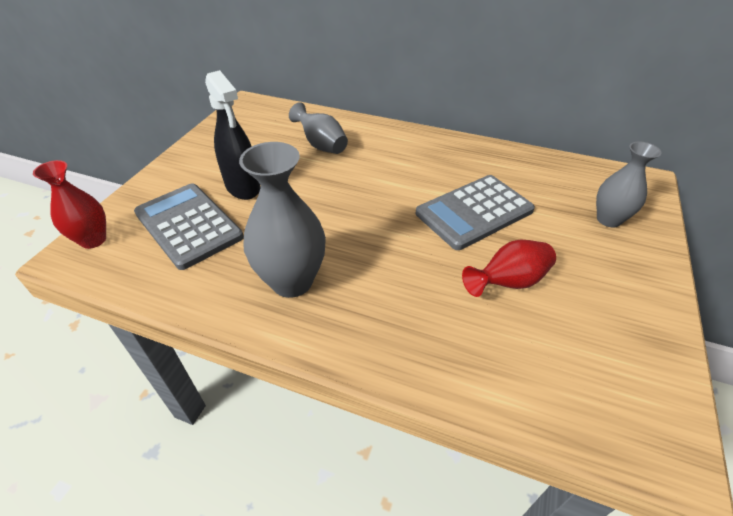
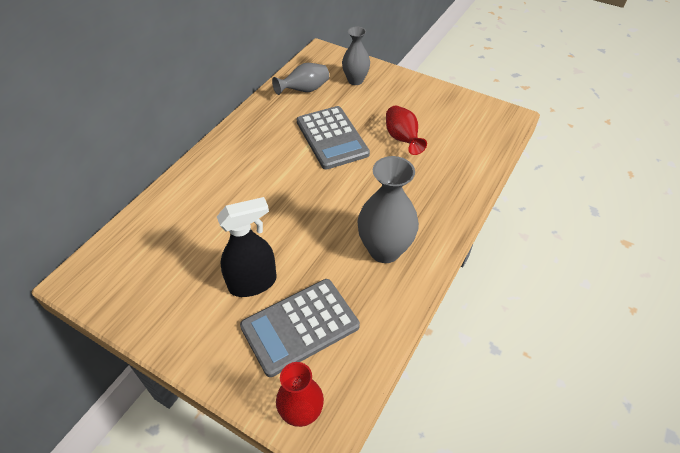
camera: 80 degrees left, 5 degrees up
(321, 145) = (203, 217): grey vase -> grey vase (304, 90)

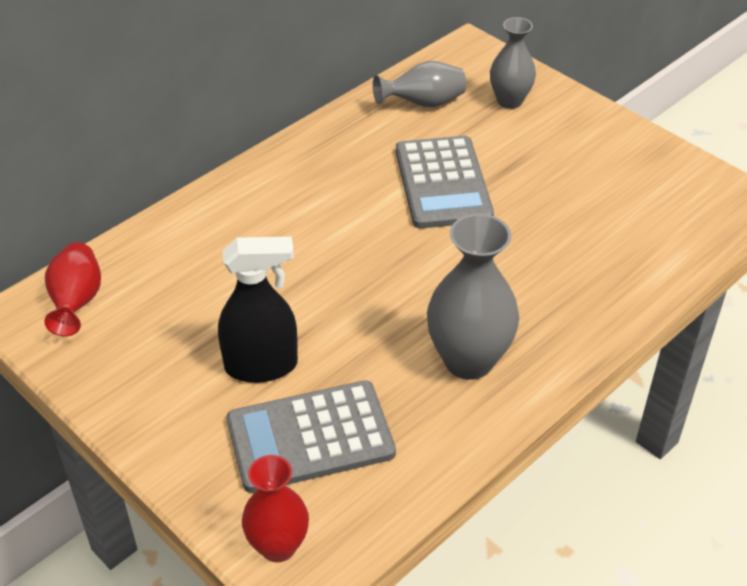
camera: 15 degrees right, 5 degrees down
(402, 139) = (553, 204): red vase -> red vase (76, 303)

